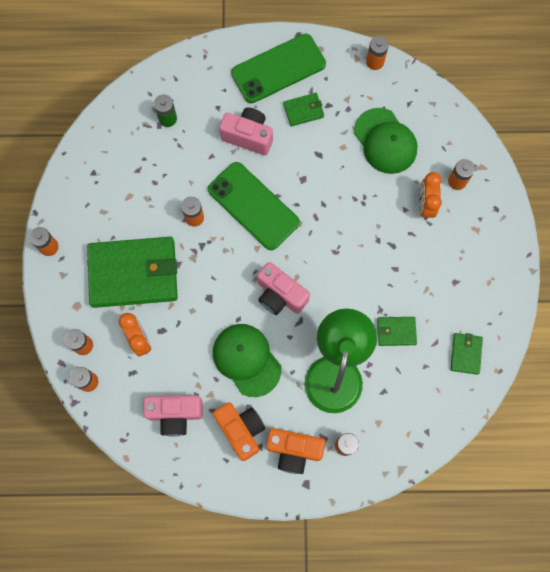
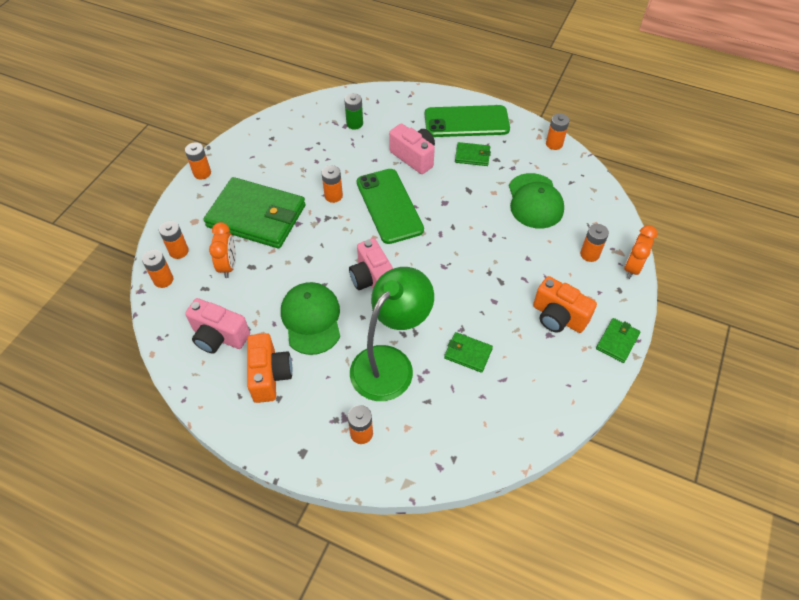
camera: 25 degrees right, 20 degrees down
(294, 450) = (308, 416): orange camera -> orange camera (558, 317)
(425, 205) = (549, 261): orange clock -> orange clock (632, 267)
(466, 354) = (530, 402): green wallet -> green wallet (617, 341)

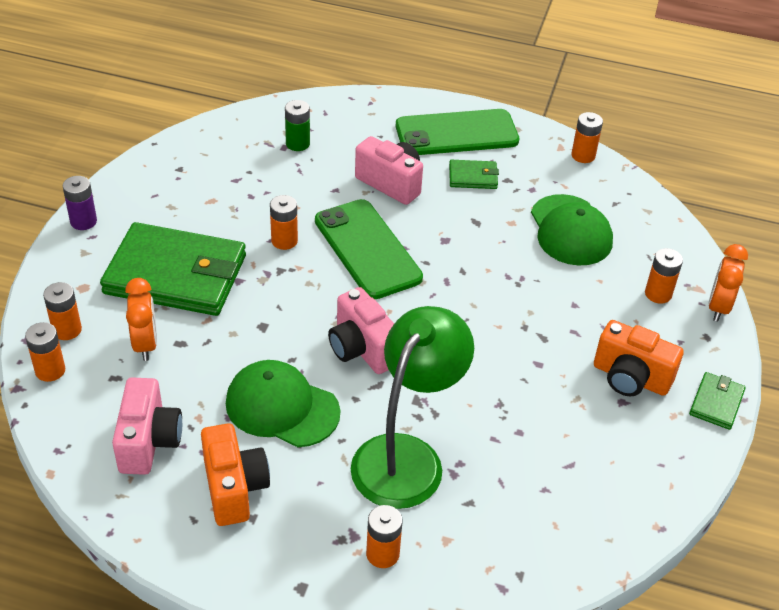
camera: 10 degrees left, 10 degrees down
(202, 173) = (83, 221): orange battery -> purple battery
(219, 337) = (149, 442): pink camera -> pink camera turned 105 degrees counterclockwise
(311, 319) = (282, 407): green cap -> green cap turned 45 degrees counterclockwise
(468, 353) = (514, 435): green wallet -> none

